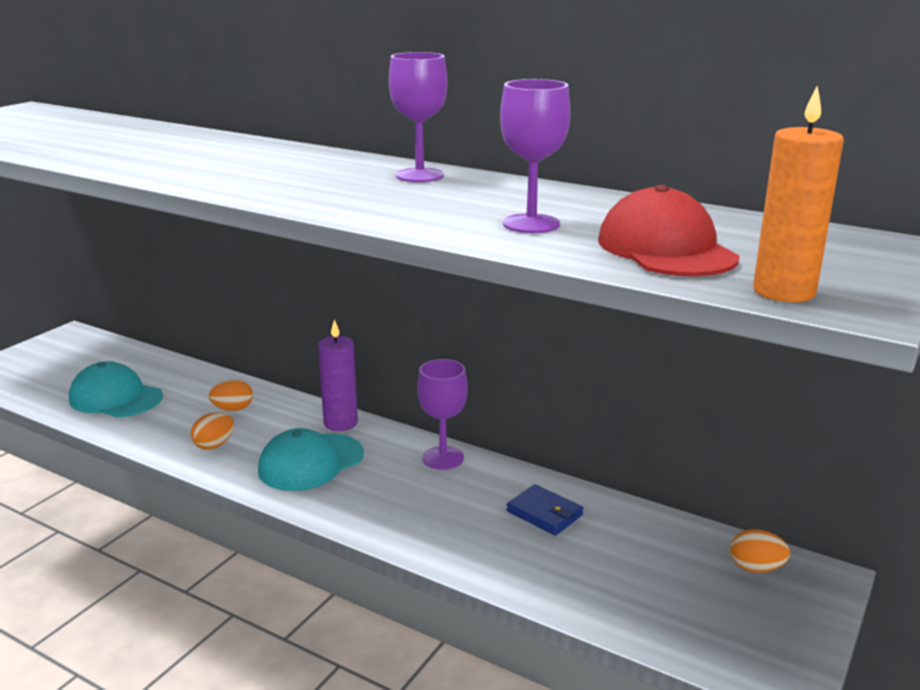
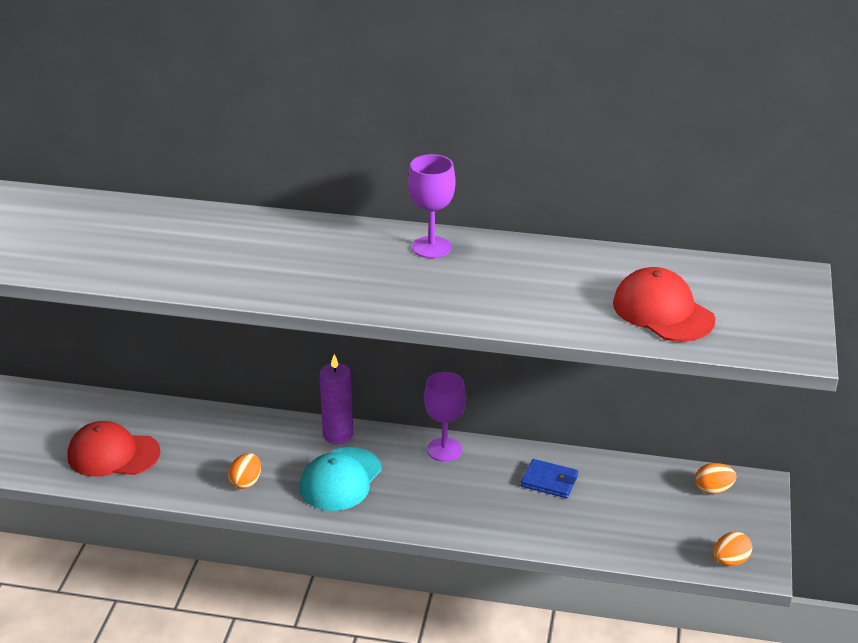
camera: 20 degrees left, 10 degrees up
(115, 398) = (113, 454): turquoise cap -> red cap
(233, 409) = (232, 442): orange egg -> orange egg (730, 561)
(531, 224) = (559, 299): purple goblet -> none
(784, 292) = (752, 343): orange candle -> none

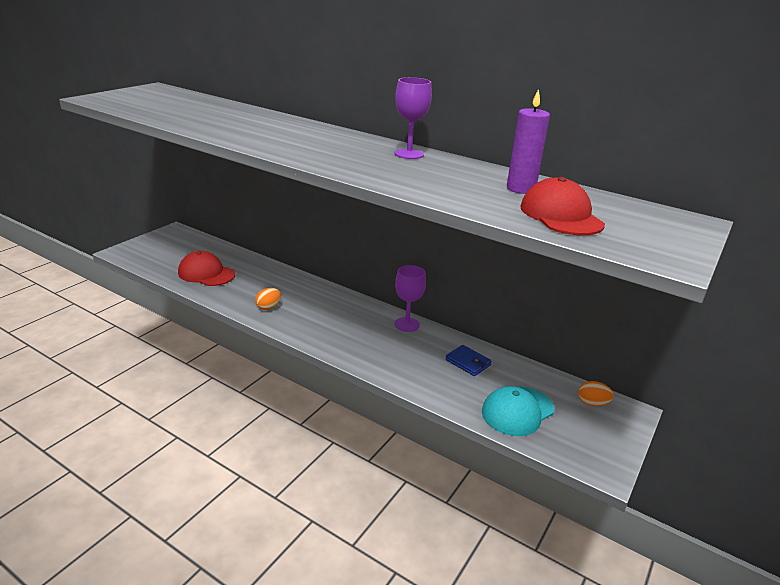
camera: 20 degrees right, 5 degrees down
(338, 435) = (344, 298): purple candle -> purple candle (521, 189)
(340, 479) = (327, 322): turquoise cap -> turquoise cap (517, 411)
(730, 561) = (583, 457): orange egg -> none

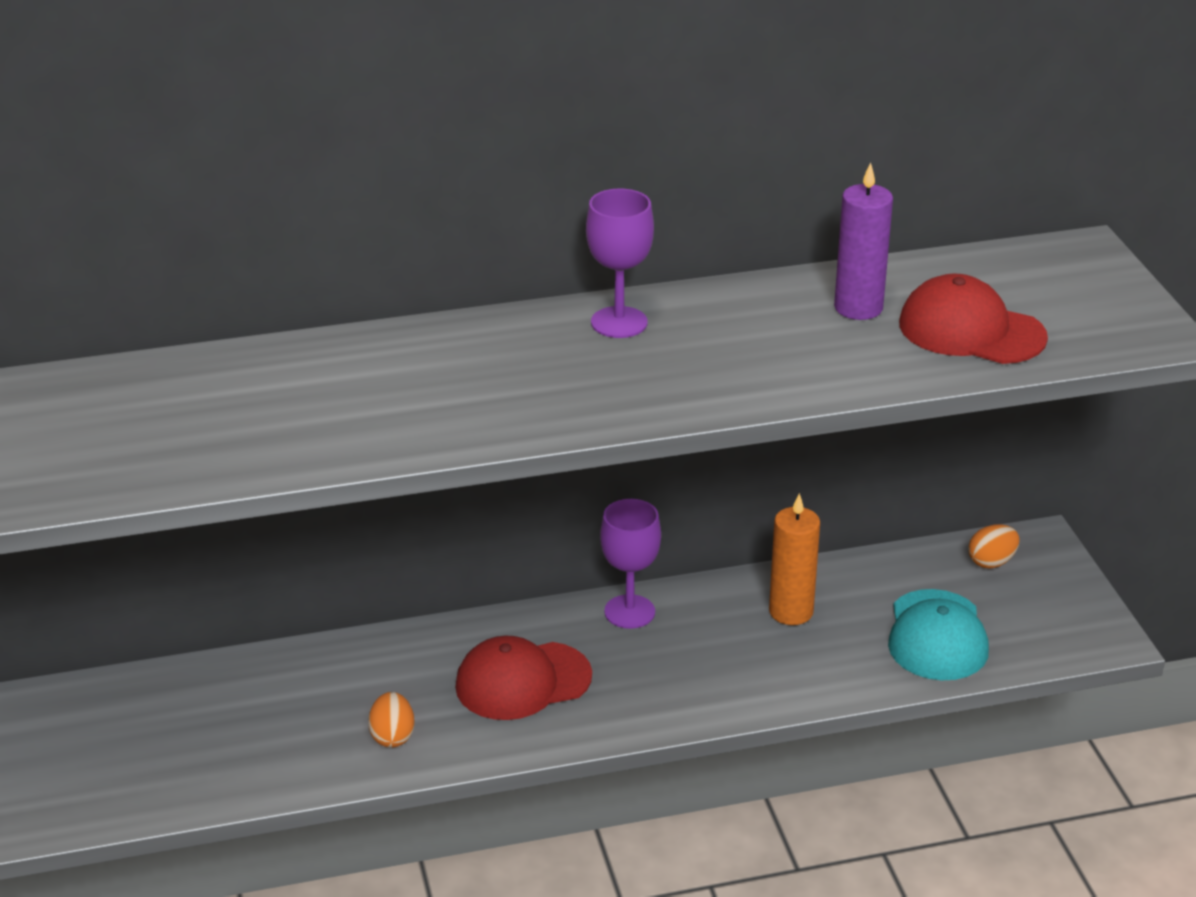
camera: 45 degrees left, 5 degrees up
(206, 273) = (168, 758): red cap -> red cap (522, 681)
(468, 362) = (791, 611): blue wallet -> orange candle

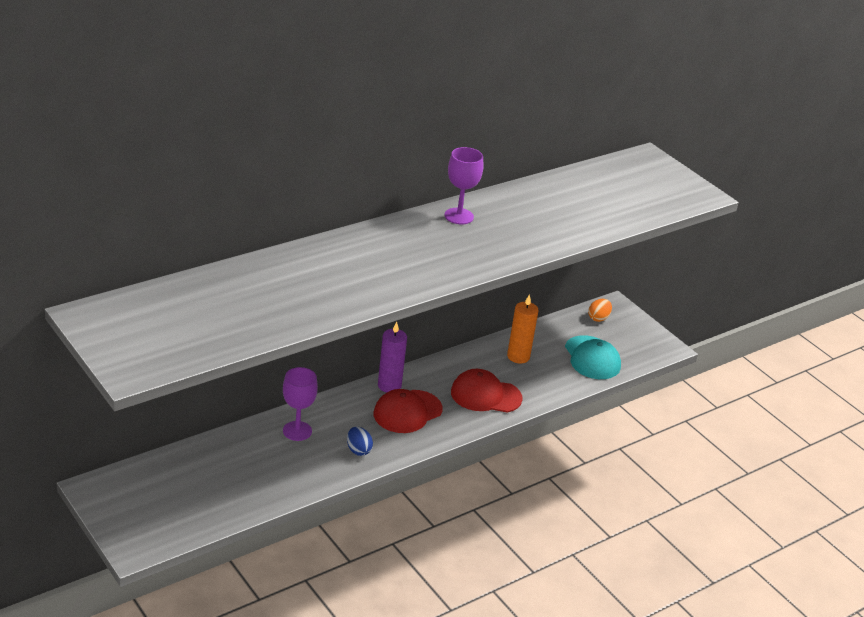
camera: 25 degrees left, 0 degrees up
(392, 736) = (358, 450): orange egg -> blue egg
(629, 612) = (440, 369): purple goblet -> purple goblet (297, 431)
(858, 308) = (565, 196): purple candle -> purple candle (389, 385)
(971, 330) = (623, 202): red cap -> red cap (485, 395)

